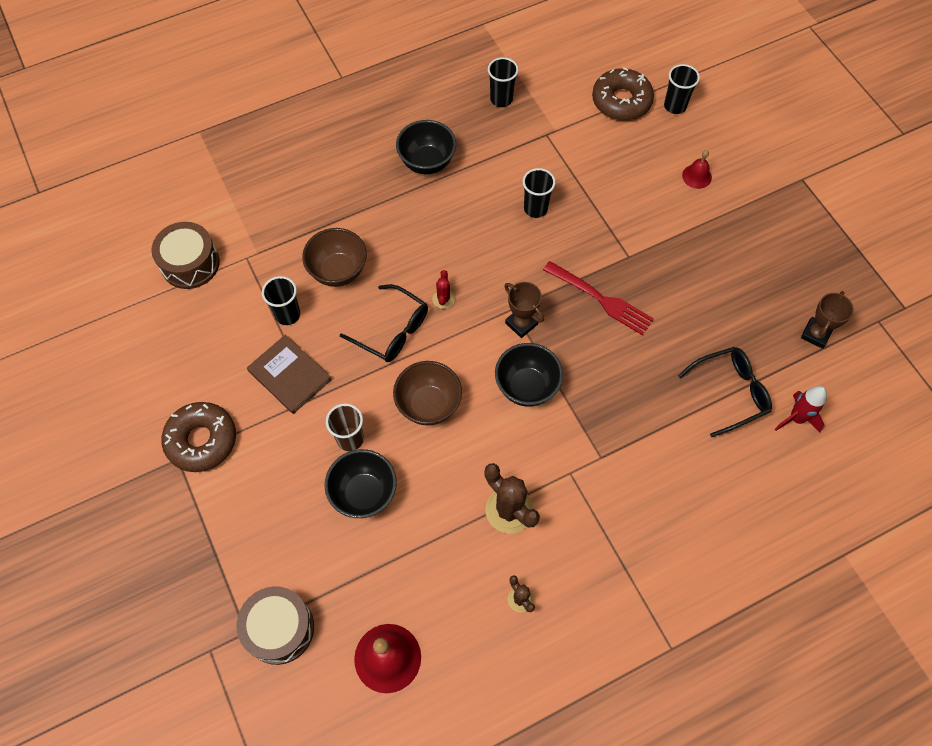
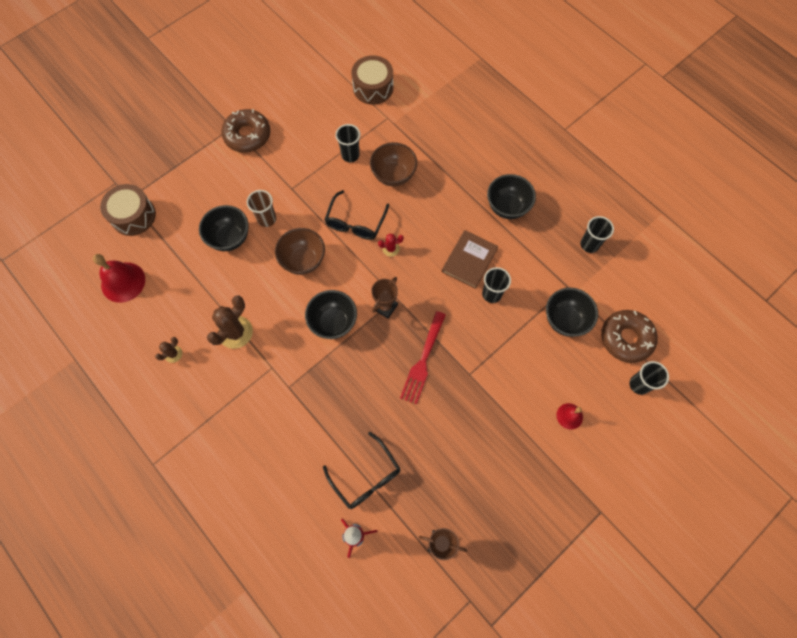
camera: 75 degrees right, 5 degrees up
(290, 375) = (305, 170): brown book -> brown book (469, 260)
(586, 148) = (565, 320): none -> black bowl

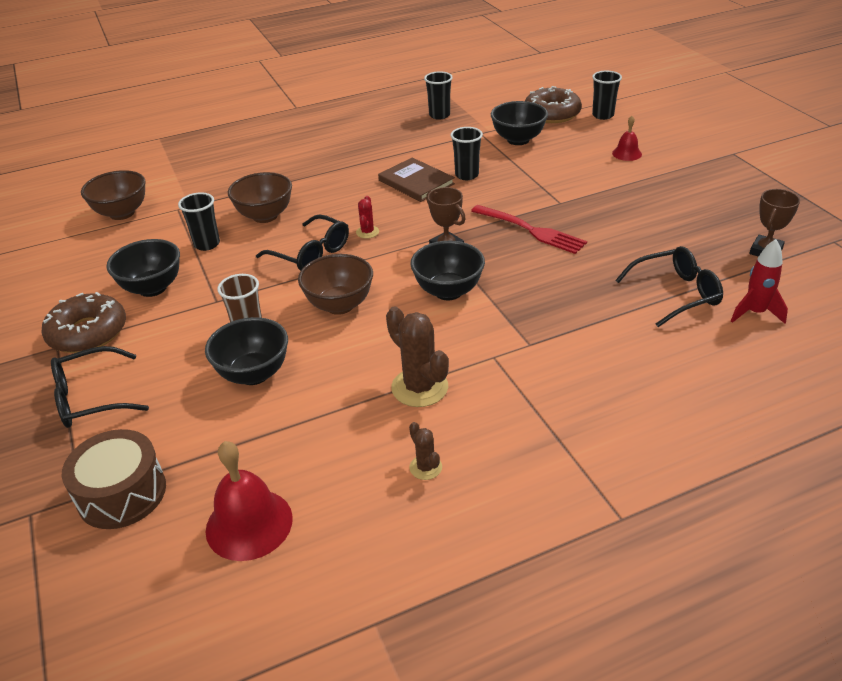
camera: 70 degrees left, 30 degrees down
(195, 166) = (90, 398): none -> black glasses
(373, 87) = (122, 213): brown drum -> brown bowl
(507, 207) = (365, 151): black bowl -> black bowl (152, 288)

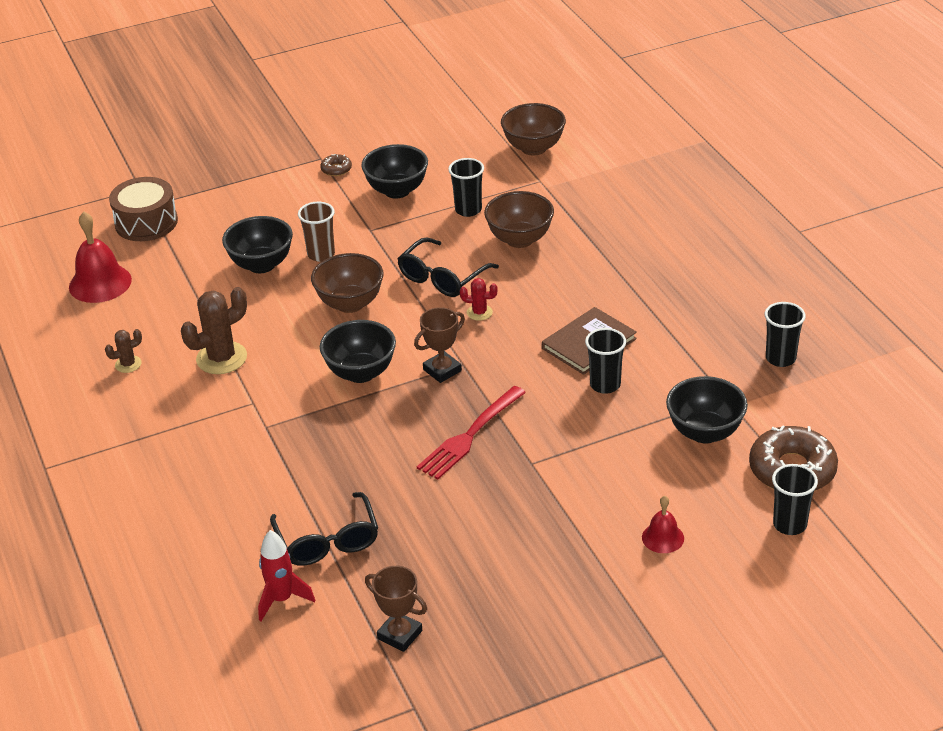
camera: 90 degrees right, 0 degrees up
(88, 333) = (336, 169): brown donut -> brown donut, size x0.45
(90, 398) = (251, 188): black glasses -> none

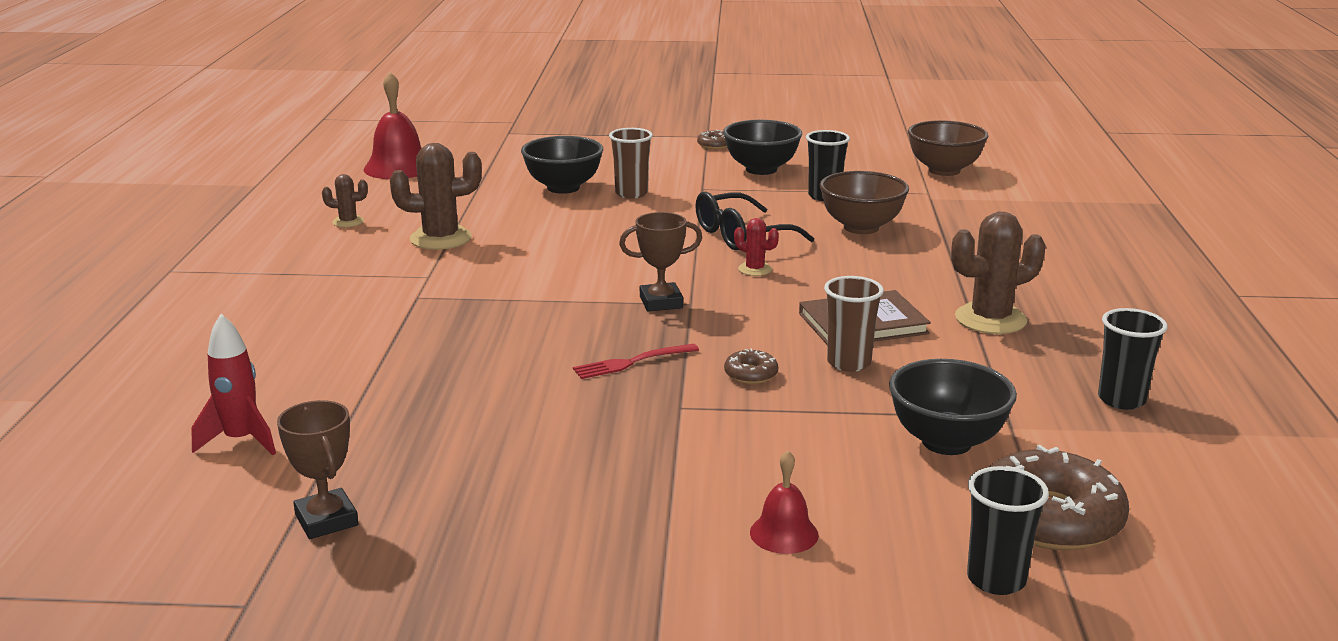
camera: 25 degrees right, 15 degrees down
(146, 222) = (491, 141): brown drum -> none
(327, 541) = (358, 405): black glasses -> none
(350, 303) = (619, 232): brown bowl -> none
(360, 373) = (568, 282): black bowl -> none
(470, 435) = (632, 362): red fork -> red fork, size x0.62
(553, 418) = (751, 374): none -> brown donut
(605, 385) = (849, 363): black cup -> brown cup
(665, 310) = (990, 319): none -> brown cactus

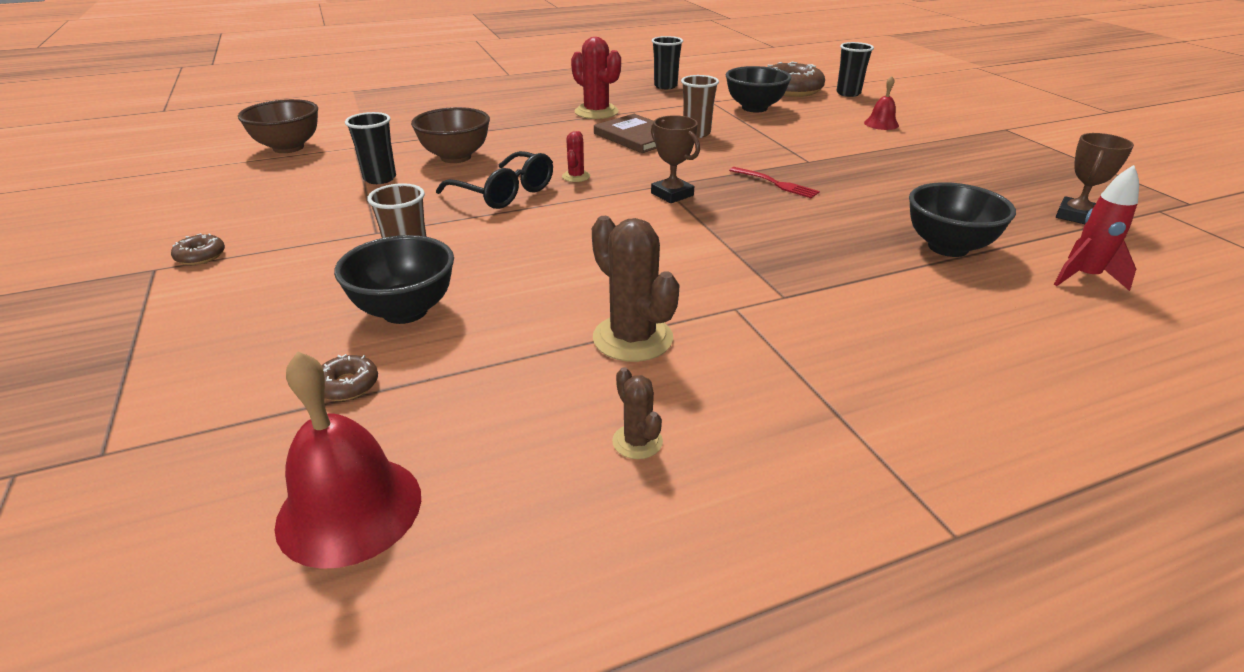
camera: 115 degrees left, 10 degrees up
(751, 374) = (744, 152): brown donut -> brown donut (347, 385)
(761, 169) = (300, 216): black bowl -> black bowl (948, 247)
(990, 319) = (596, 112): brown cactus -> red cactus

